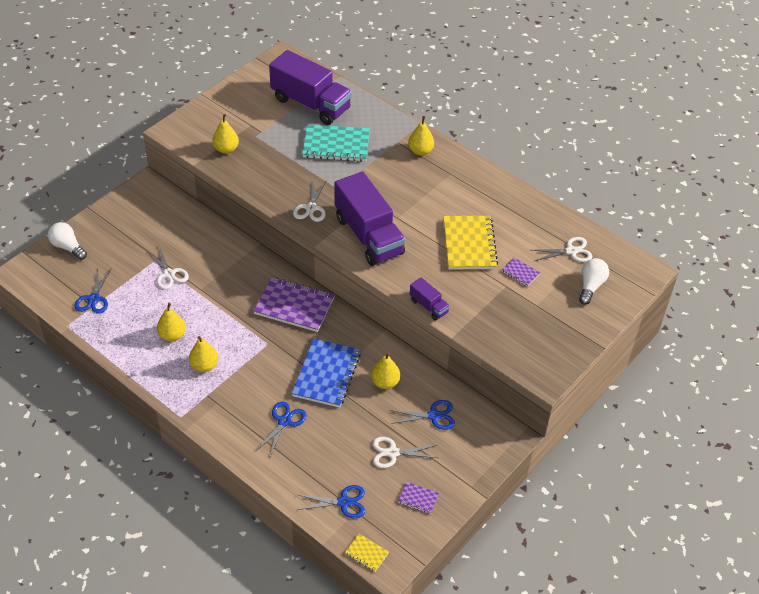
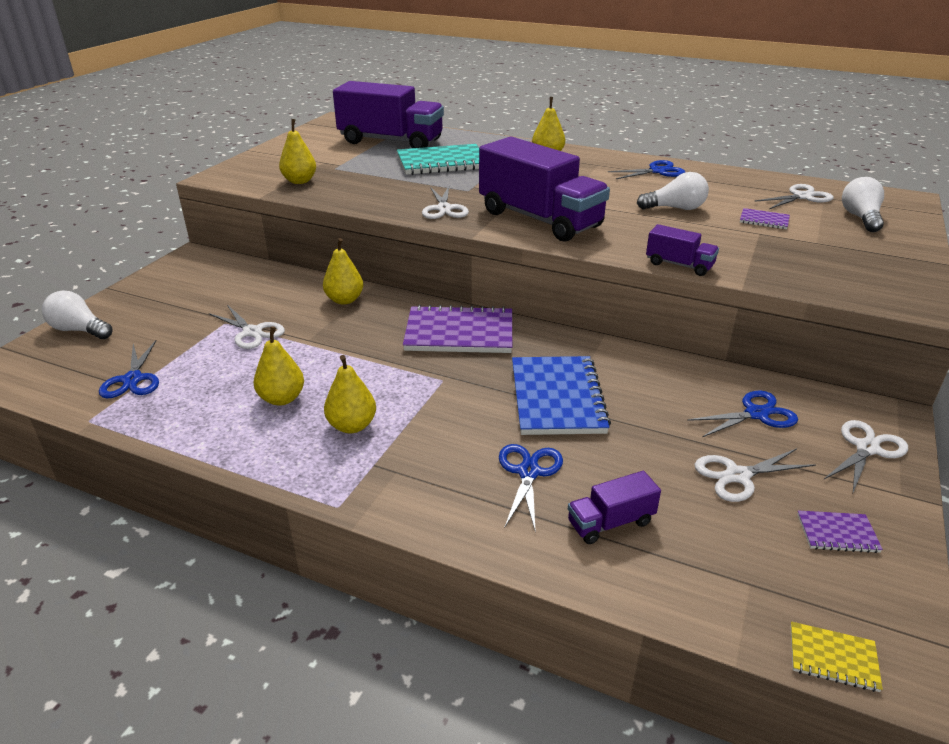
camera: 15 degrees left, 15 degrees down
(309, 462) = (610, 522): none -> purple truck
(344, 502) = (718, 574): blue scissors -> blue scissors (657, 171)
(385, 382) = (651, 390): yellow pear -> yellow pear (344, 300)
(469, 244) = (675, 208): yellow notebook -> white light bulb
(477, 455) = (867, 448): none -> white scissors

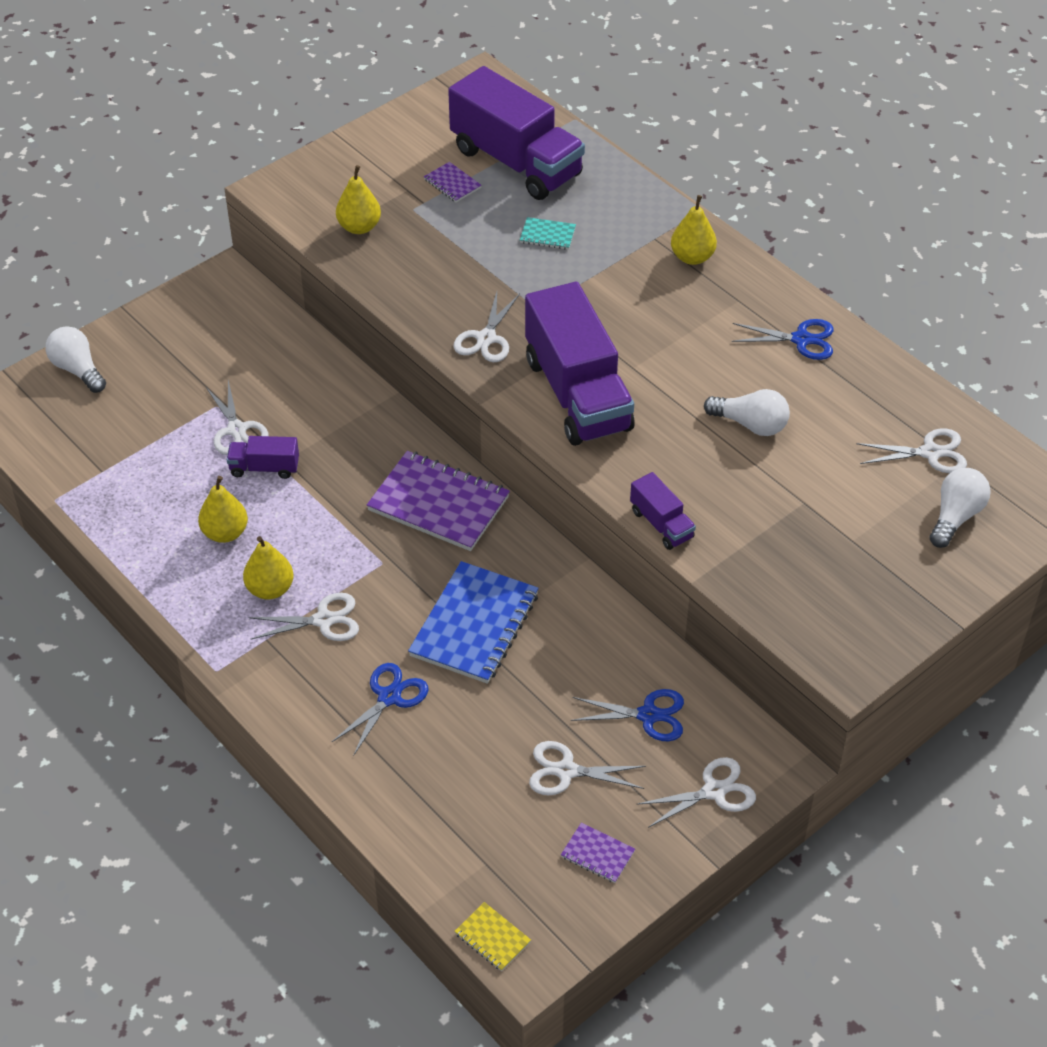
camera: 25 degrees right, 15 degrees up
(132, 379) = (105, 460): blue scissors -> none
(344, 300) = (351, 410): yellow pear -> none
(420, 433) = (324, 620): none -> white scissors
(442, 162) = (547, 235): turquoise notebook -> turquoise notebook, size x0.45
(610, 522) = (420, 770): purple truck -> purple truck (264, 468)
(764, 220) = (833, 482): purple notebook -> purple notebook (452, 184)

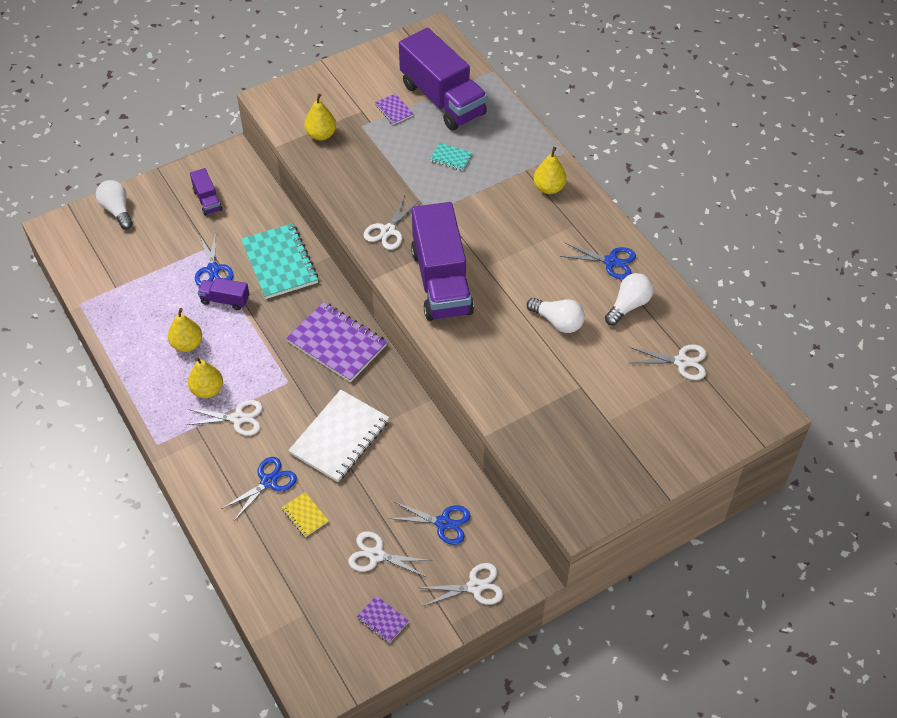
camera: 10 degrees right, 5 degrees up
(236, 430) = (213, 269): white scissors -> blue scissors
(330, 409) = (279, 263): none -> turquoise notebook
(474, 625) = (339, 437): blue notebook -> white notebook
(492, 938) = (296, 669): yellow notebook -> yellow notebook (305, 515)
(661, 524) = (475, 388): purple truck -> purple truck (207, 200)
(955, 516) = (687, 413): white light bulb -> white light bulb (628, 305)

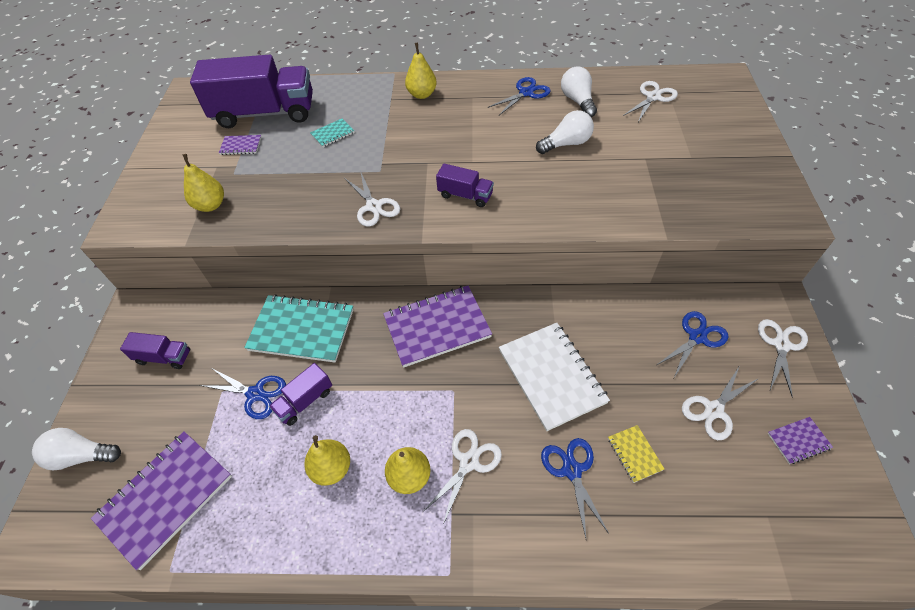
camera: 55 degrees left, 0 degrees up
(118, 271) = (166, 498): none -> purple notebook
(305, 515) = (634, 454): yellow notebook -> yellow notebook turned 75 degrees clockwise
(441, 281) = (465, 195): purple truck -> purple truck, size x0.45

